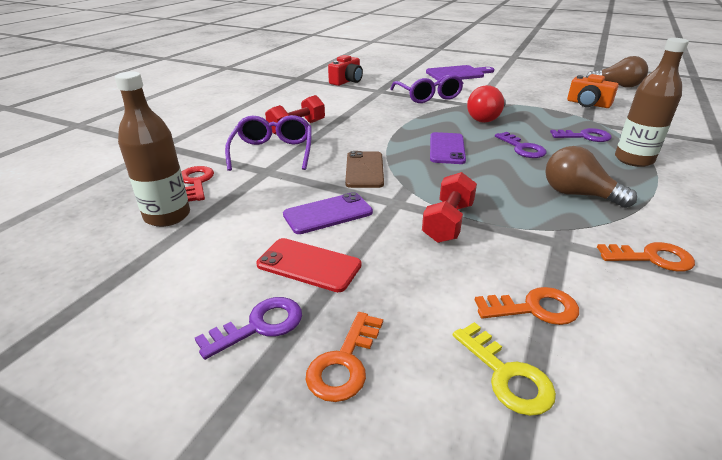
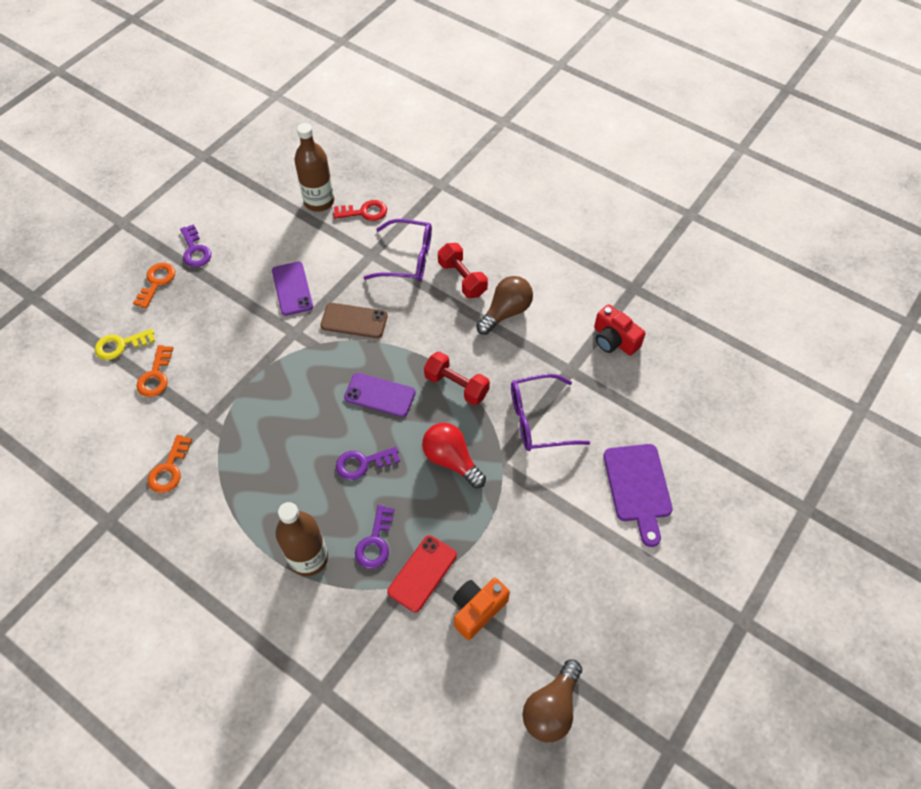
camera: 100 degrees right, 25 degrees up
(309, 265) = (237, 274): red phone -> red phone (422, 573)
(344, 363) = (156, 282): orange key -> orange key turned 75 degrees clockwise
(448, 222) = (255, 359): red dumbbell -> red dumbbell (456, 386)
(578, 194) = (263, 467): brown light bulb -> brown light bulb (506, 312)

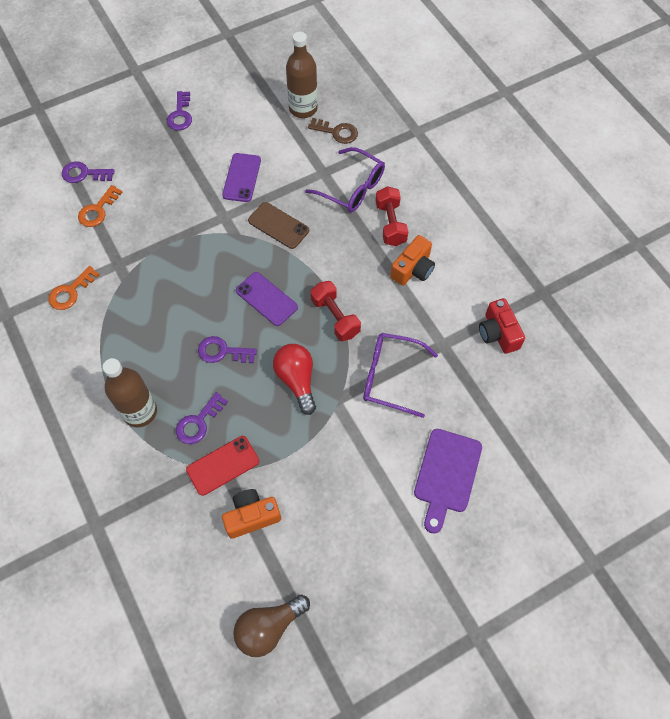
camera: 25 degrees right, 5 degrees up
(121, 345) = (84, 174): yellow key -> purple key
(156, 282) = (137, 131): orange key -> none
(364, 212) = (336, 132): red key -> brown key
(506, 312) = (413, 269): brown light bulb -> orange camera

